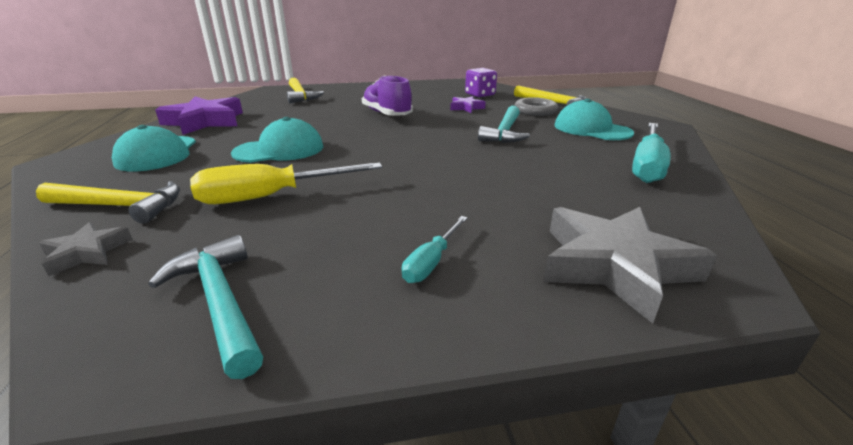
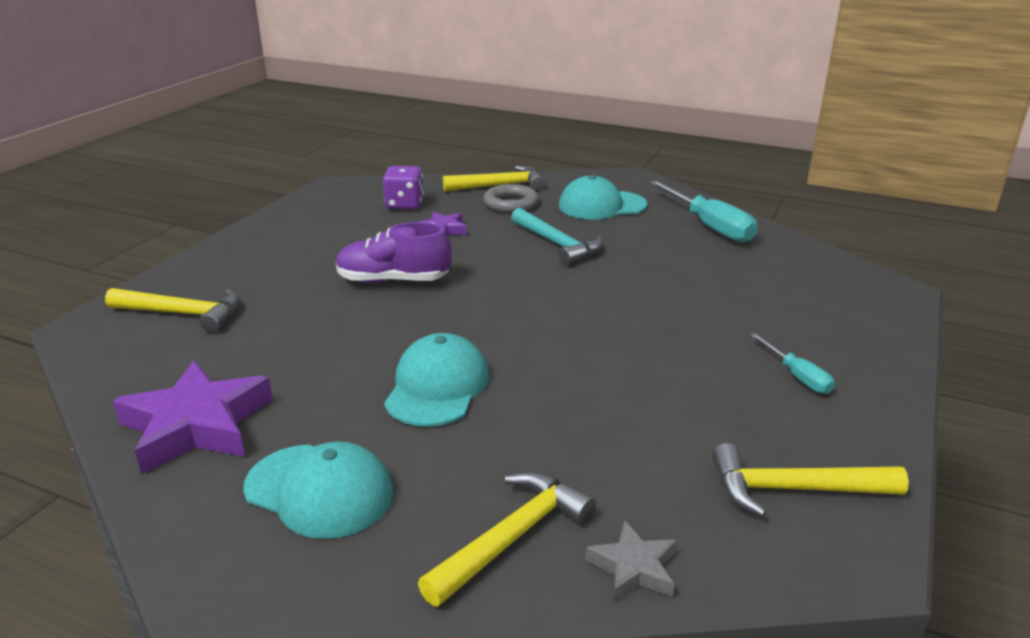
camera: 55 degrees left, 0 degrees up
(220, 301) = (793, 489): turquoise hammer -> yellow hammer
(271, 196) = (590, 423): yellow screwdriver -> none
(614, 266) = (850, 312): grey star -> none

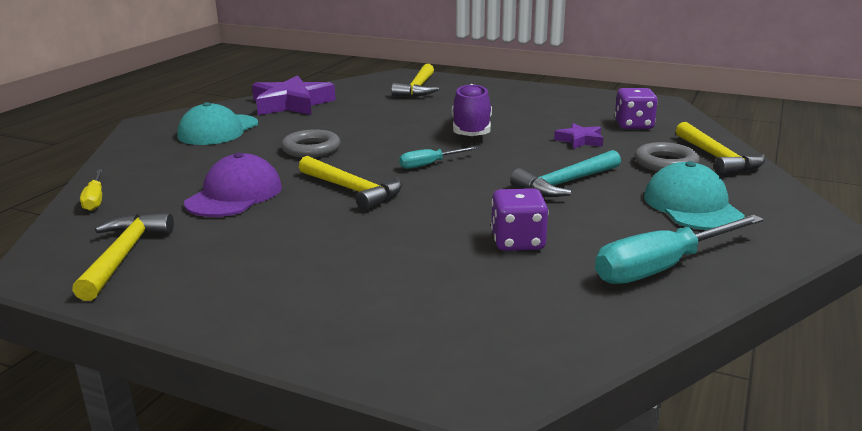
camera: 90 degrees right, 5 degrees down
(437, 387) = (311, 149): turquoise cap -> grey ring
(512, 537) = (146, 171): yellow hammer -> yellow hammer (353, 190)
(602, 431) = (235, 195): none -> purple cap
(633, 567) = (95, 199): grey star -> yellow screwdriver
(685, 270) = (517, 242): none -> purple dice
(797, 376) = (279, 279): turquoise screwdriver -> turquoise screwdriver (429, 164)

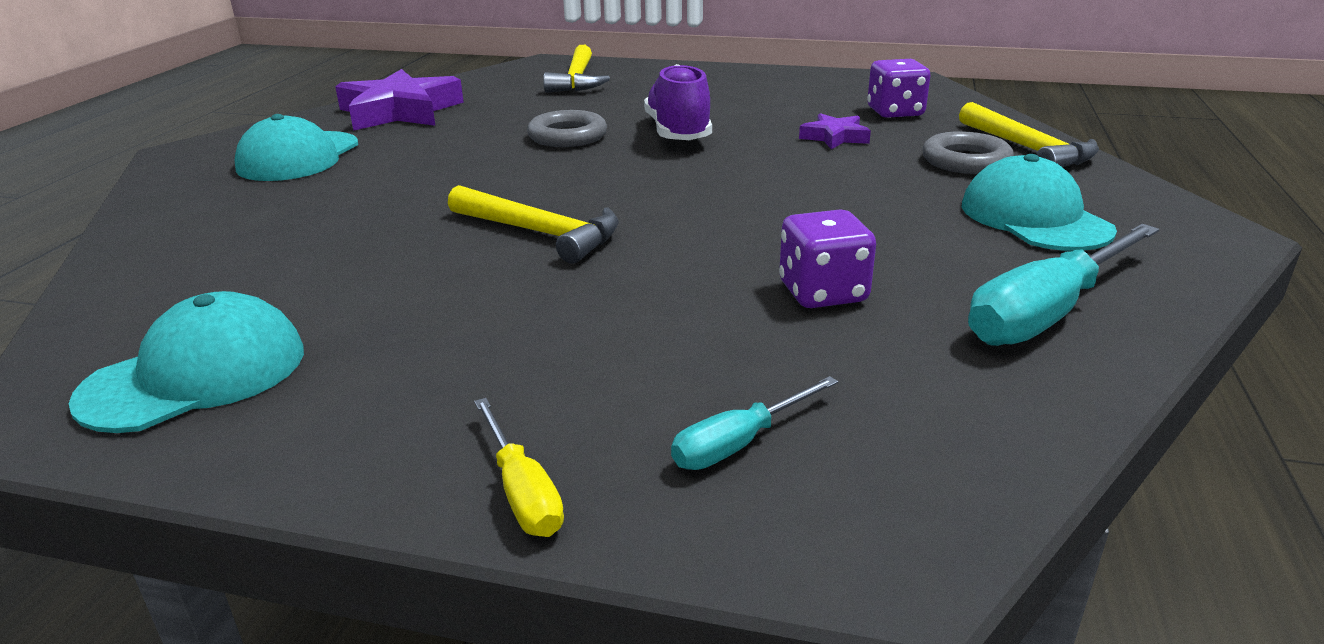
camera: 10 degrees left, 5 degrees up
(95, 199) = (122, 282): yellow screwdriver -> yellow screwdriver (522, 492)
(123, 255) = (196, 375): yellow hammer -> turquoise cap
(235, 195) = (356, 255): purple cap -> none
(311, 149) = (453, 175): grey ring -> grey ring (567, 136)
(429, 164) = (640, 186): turquoise screwdriver -> turquoise screwdriver (739, 443)
(565, 183) = (846, 199): turquoise hammer -> none

